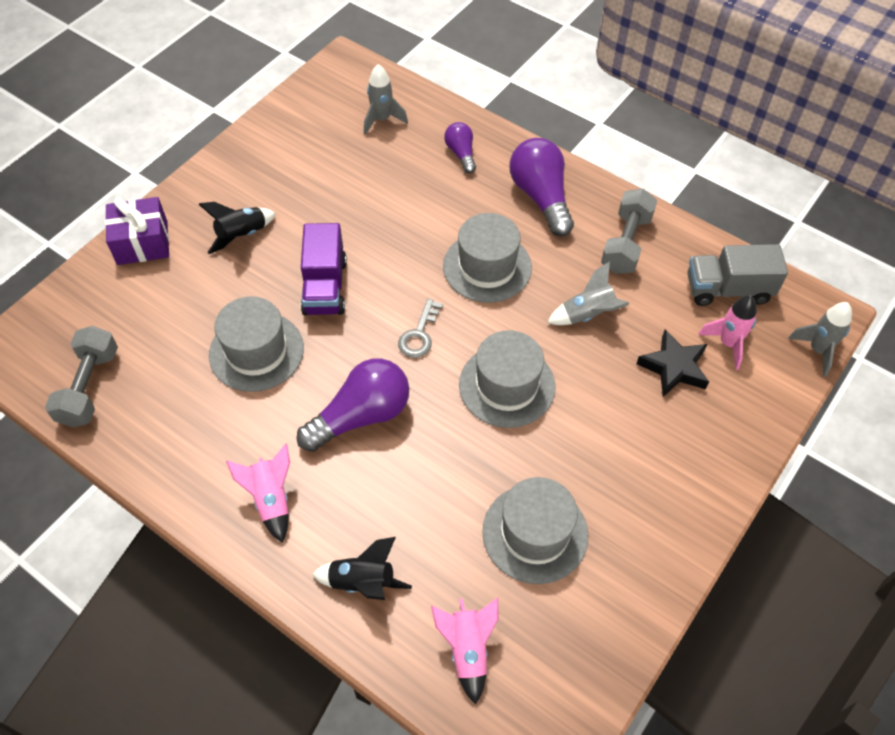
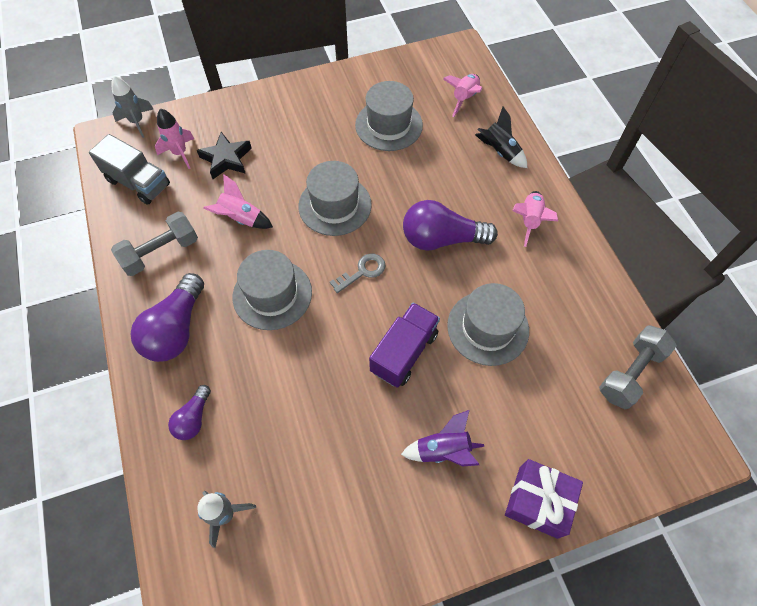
camera: 145 degrees left, 5 degrees up
(242, 235) = (443, 450): black rocket -> purple rocket
(588, 315) = (241, 219): grey rocket -> pink rocket

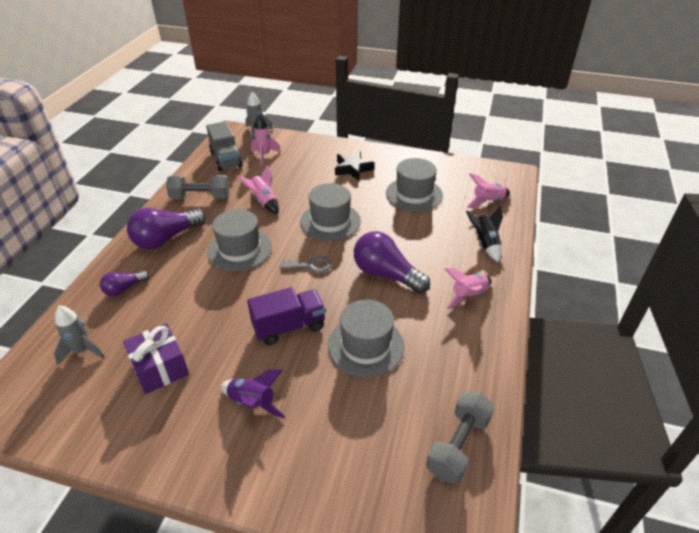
camera: 35 degrees right, 20 degrees down
(226, 159) = (288, 169): black star -> black star (353, 169)
(538, 502) = (287, 486): purple gift -> purple gift (160, 368)
(630, 373) = (458, 445): grey dumbbell -> grey dumbbell turned 45 degrees counterclockwise

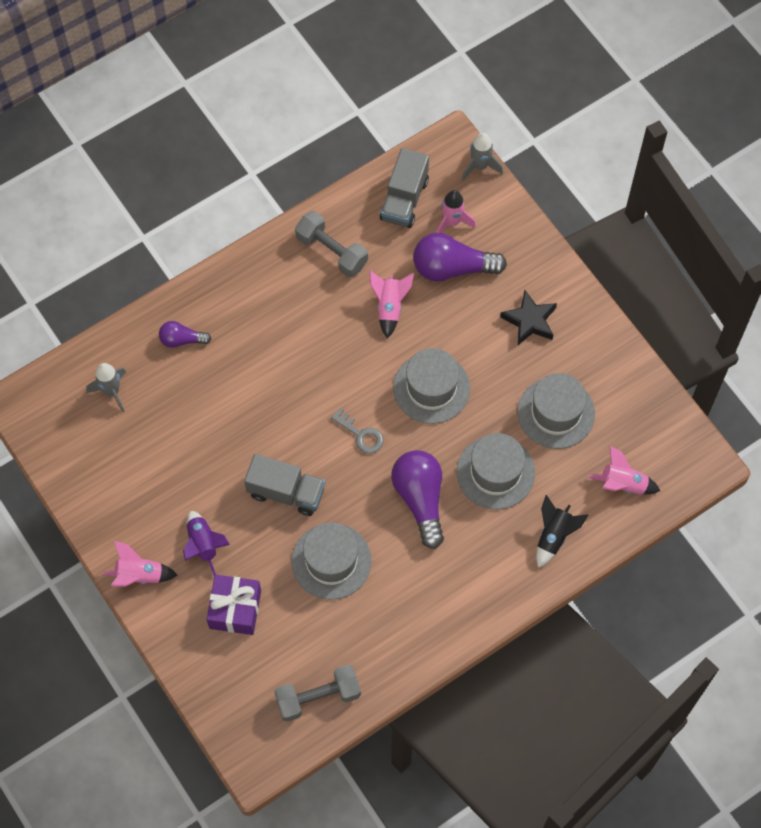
camera: 40 degrees right, 25 degrees up
(160, 368) = (158, 456): purple gift -> purple gift (235, 609)
(166, 239) = (258, 295): purple light bulb -> purple light bulb (452, 268)
(239, 249) = (314, 362): grey hat -> grey hat (495, 472)
(289, 327) = (286, 492): purple truck -> grey truck
(468, 296) = (468, 581): pink rocket -> pink rocket (139, 575)

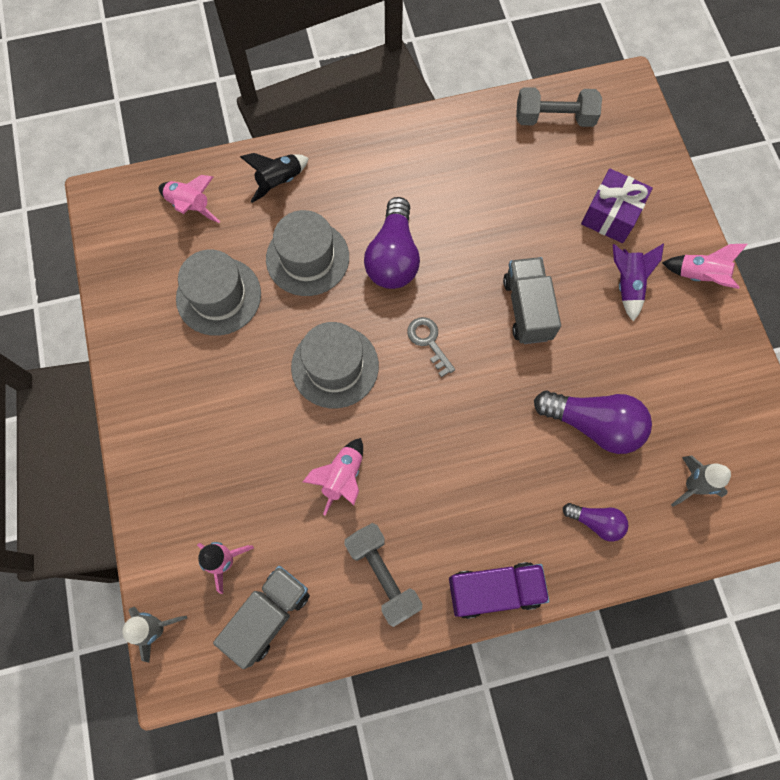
camera: 160 degrees left, 5 degrees up
(245, 268) = (494, 590): none -> purple truck
(286, 492) = (527, 309): grey truck -> grey truck turned 45 degrees clockwise
(331, 561) = (503, 228): grey hat -> none
(452, 268) = (251, 500): purple light bulb -> purple light bulb (593, 424)
(530, 321) = (195, 405): black star -> none

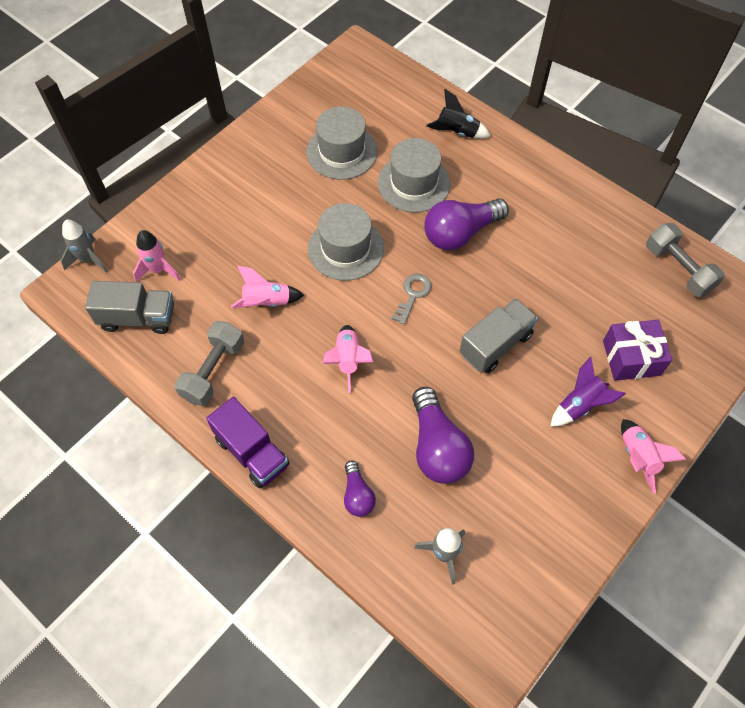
camera: 55 degrees right, 10 degrees down
(190, 206) = (393, 96): pink rocket -> pink rocket (348, 360)

